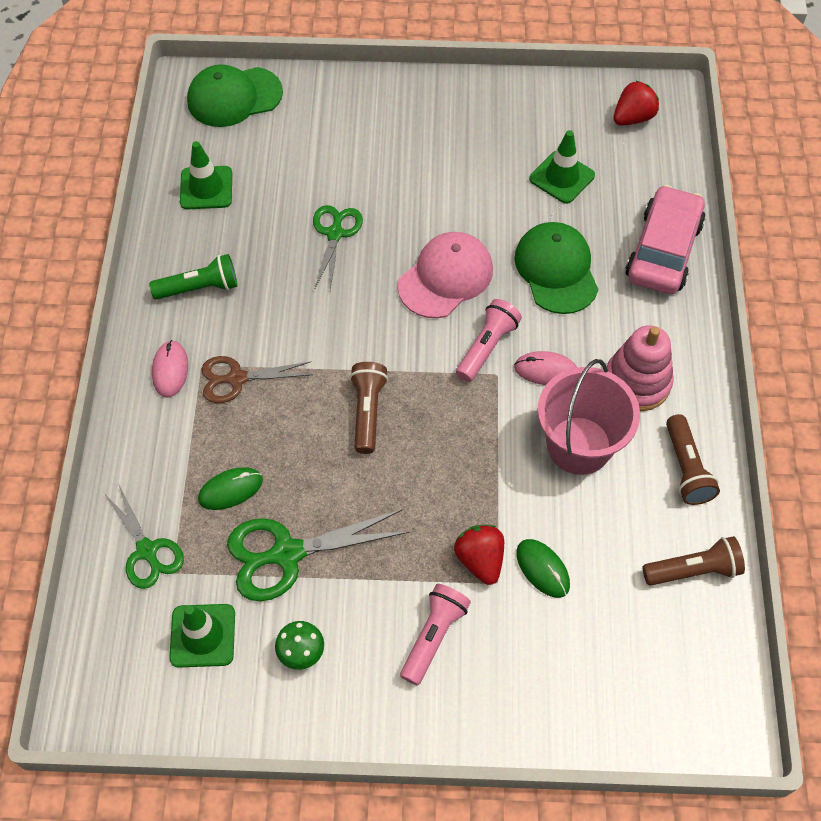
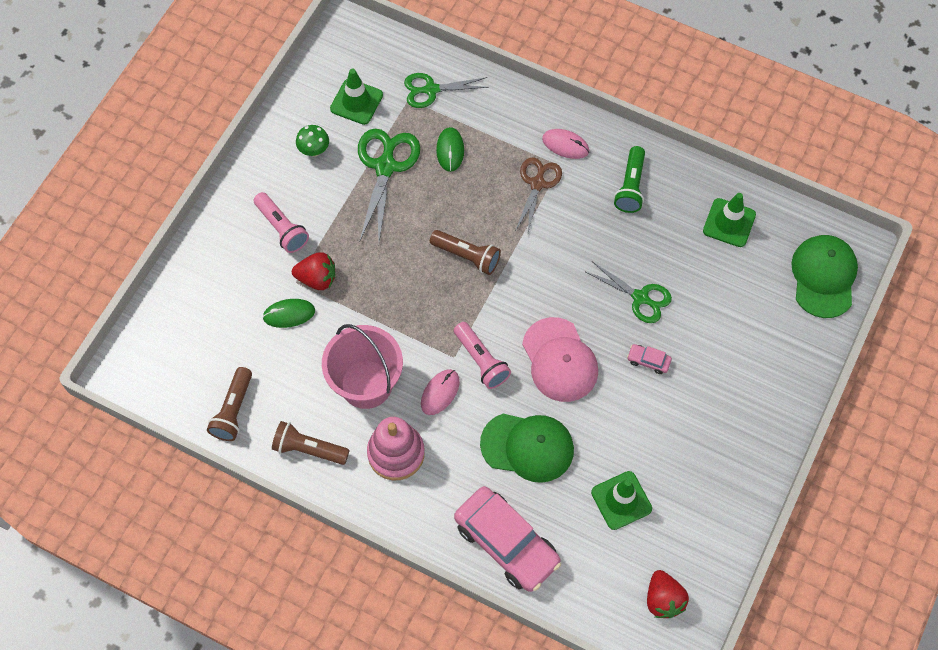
camera: 115 degrees right, 5 degrees up
(404, 204) = (648, 361): none -> pink car

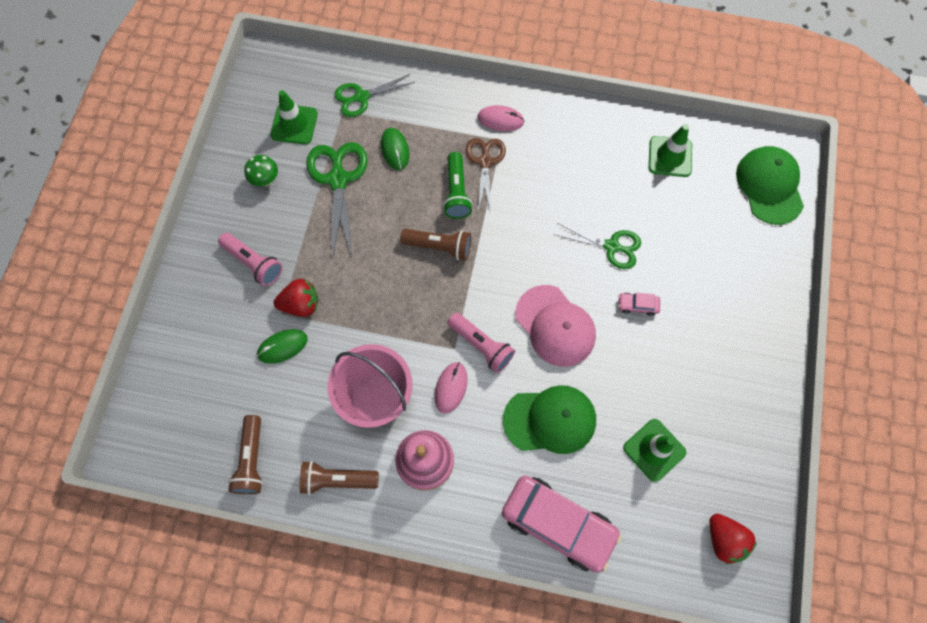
camera: 15 degrees left, 5 degrees up
(630, 186) = (571, 144): green flashlight -> green flashlight (456, 192)

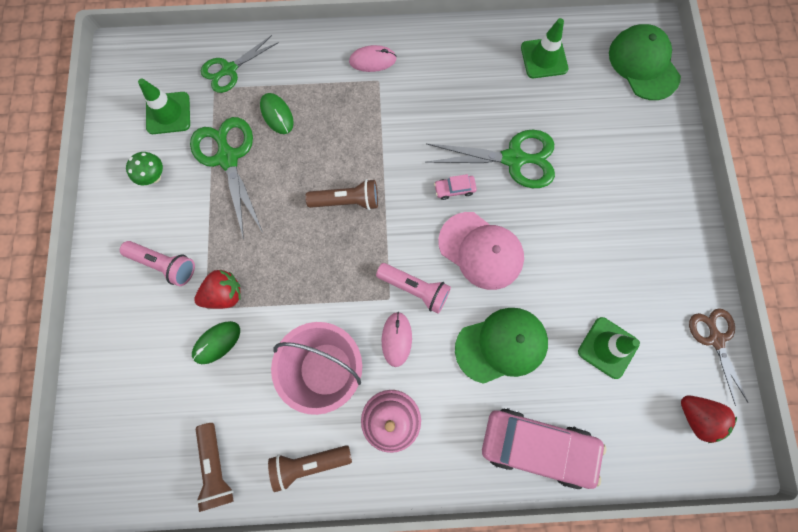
camera: 15 degrees left, 5 degrees up
(456, 192) = (349, 142): green flashlight -> none
(485, 162) = (369, 105): brown scissors -> brown scissors (715, 339)
(611, 246) = (513, 159): green scissors -> green scissors, size x1.50
(637, 305) = (553, 210): pink car -> pink car (454, 189)

